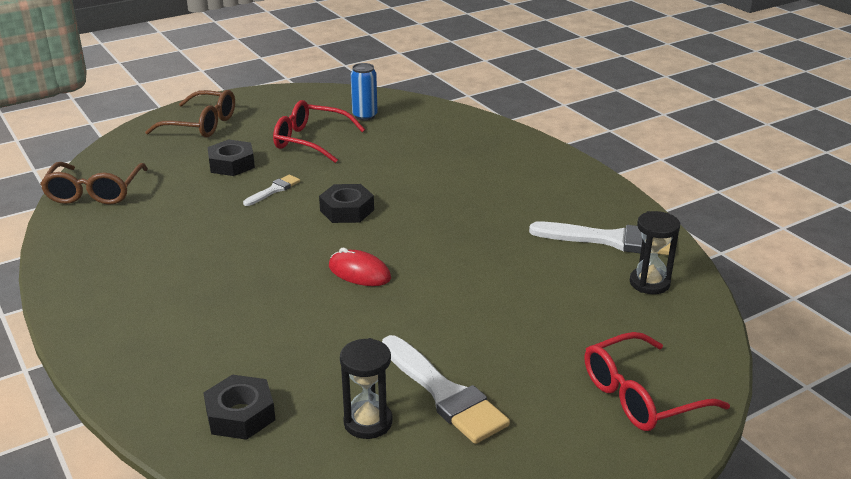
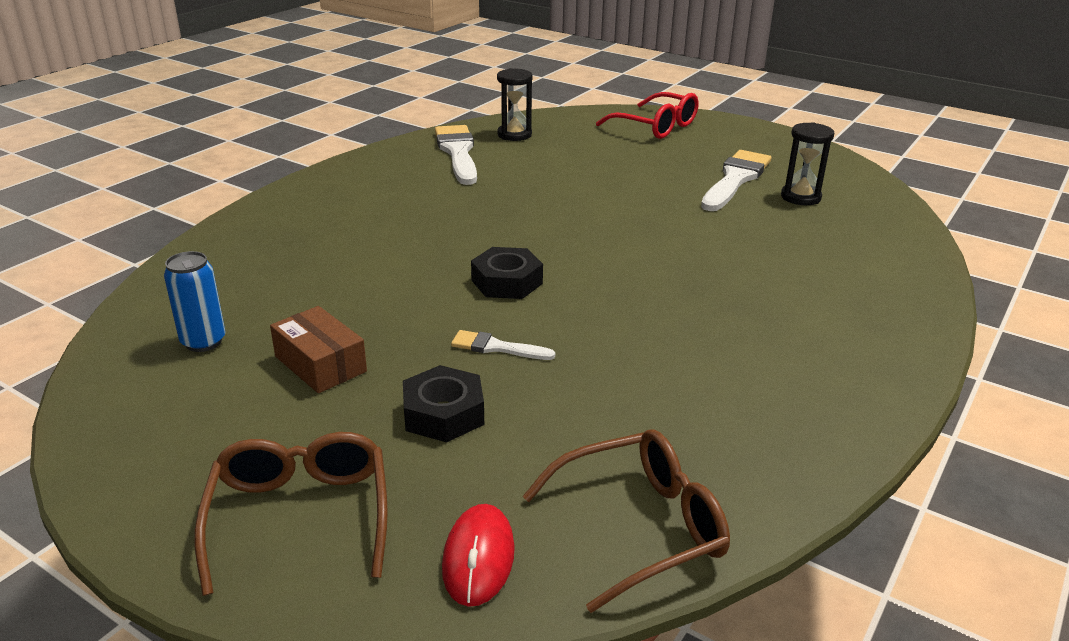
camera: 115 degrees left, 0 degrees up
(240, 415) = (866, 244): black nut -> none
(311, 141) = (320, 364): red glasses -> brown box
(359, 272) = (622, 245): red mouse -> red mouse (478, 558)

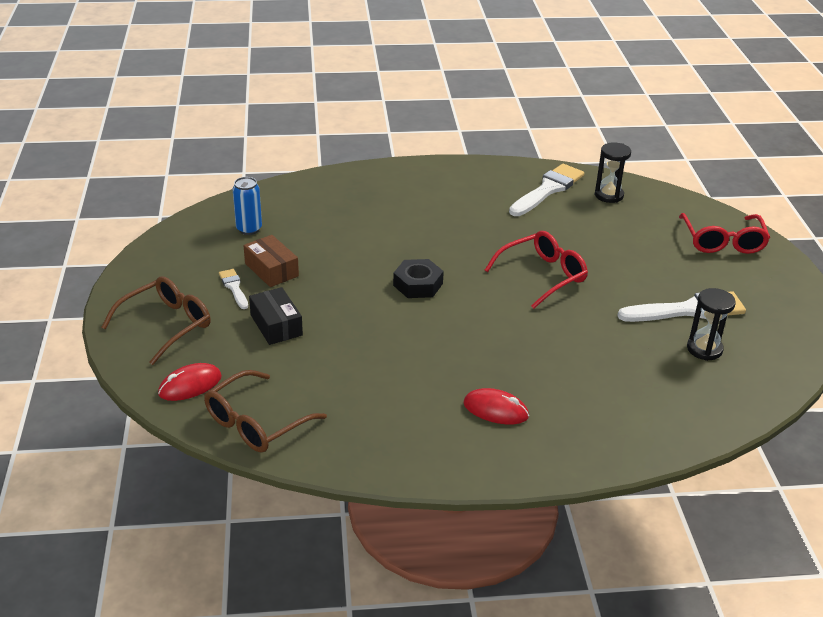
camera: 50 degrees right, 5 degrees up
(320, 364) = (271, 270): brown box -> brown box turned 45 degrees counterclockwise
(443, 413) = (276, 325): black nut -> black box
(497, 347) = (350, 313): white brush -> white brush (234, 287)
(592, 214) = (542, 276): none -> red glasses
(638, 527) = (257, 422): brown glasses -> brown glasses turned 105 degrees clockwise
(789, 335) = (495, 410): none -> red mouse

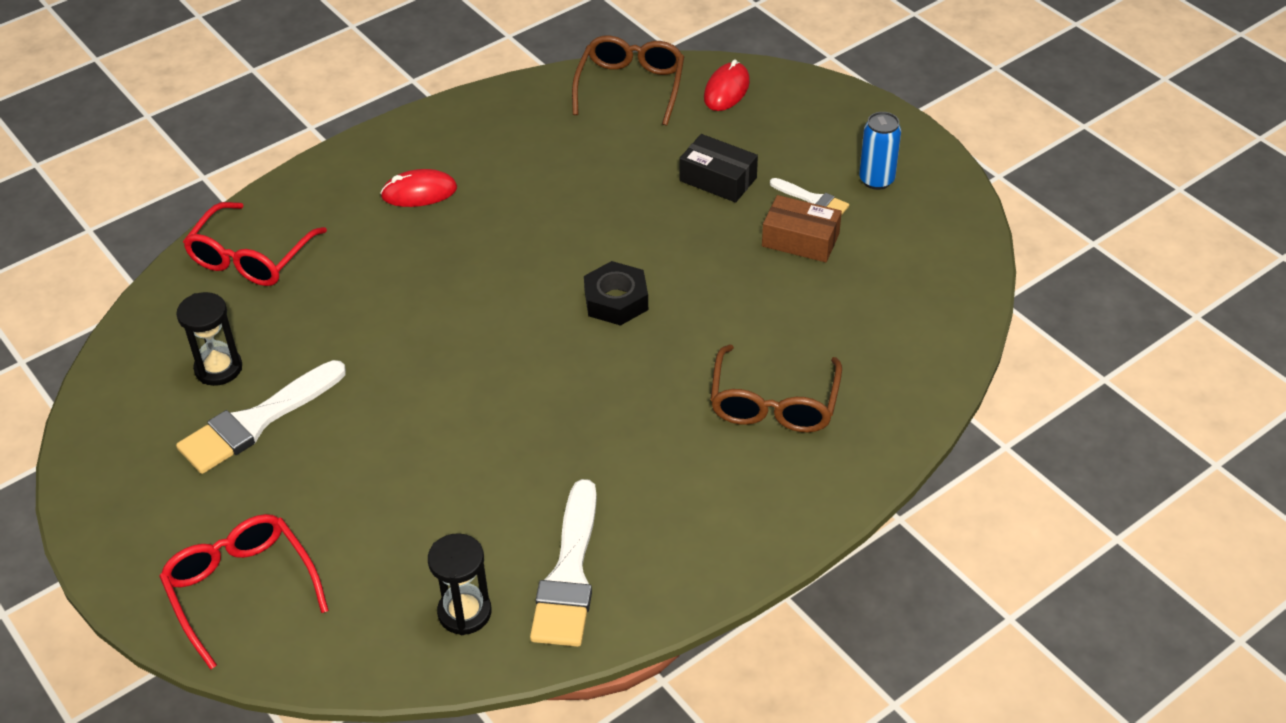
camera: 150 degrees right, 10 degrees up
(165, 326) = (823, 129): brown glasses -> brown glasses (774, 402)
(249, 229) = (896, 282): blue can -> blue can (876, 180)
(542, 276) = (473, 387): red glasses -> red glasses (251, 257)

